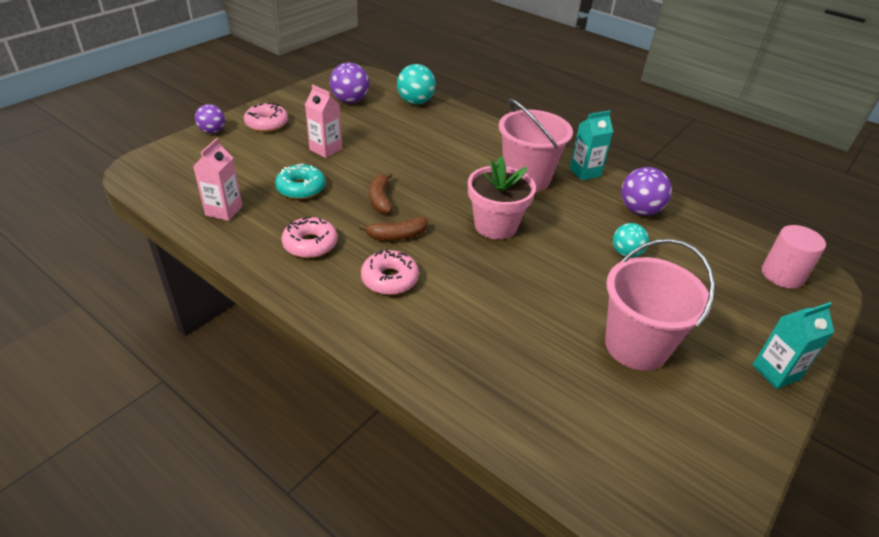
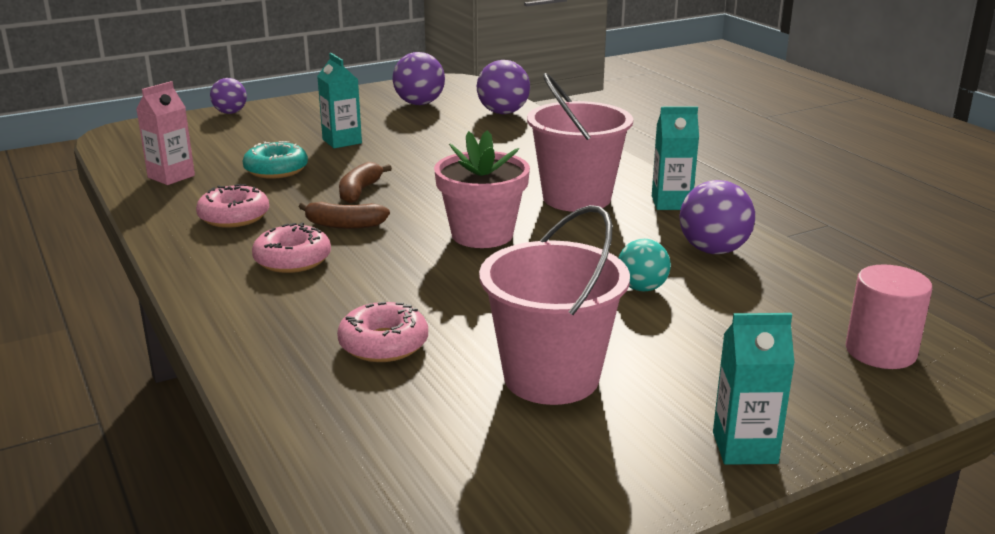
camera: 25 degrees right, 15 degrees down
(266, 124) = (297, 113): pink donut -> pink donut (383, 344)
(325, 149) = (342, 141): pink carton -> turquoise carton
(415, 102) = (503, 112): turquoise ball -> purple ball

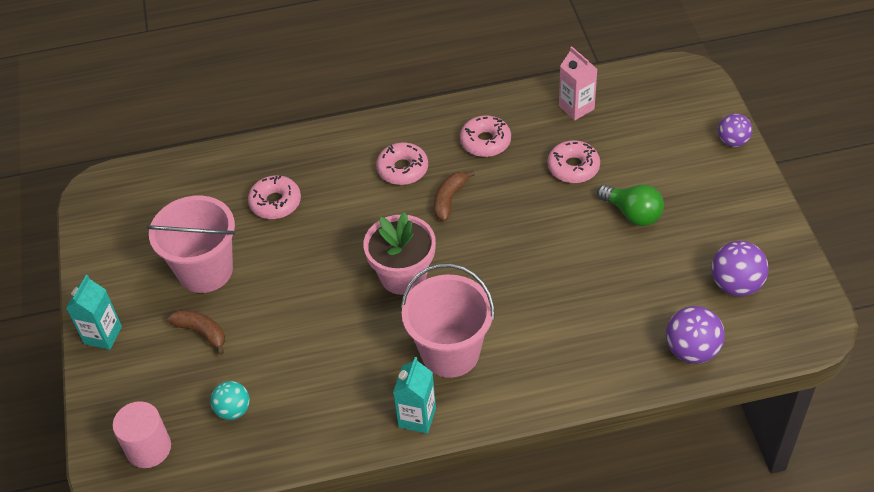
camera: 110 degrees right, 25 degrees up
(276, 170) = (573, 167): turquoise donut -> pink donut
(342, 141) = (632, 213): turquoise carton -> green light bulb
(359, 191) = (511, 214): brown banana -> brown banana (201, 332)
(642, 288) = (284, 347): turquoise ball -> turquoise ball (233, 410)
(713, 250) = (321, 412): purple ball -> none

